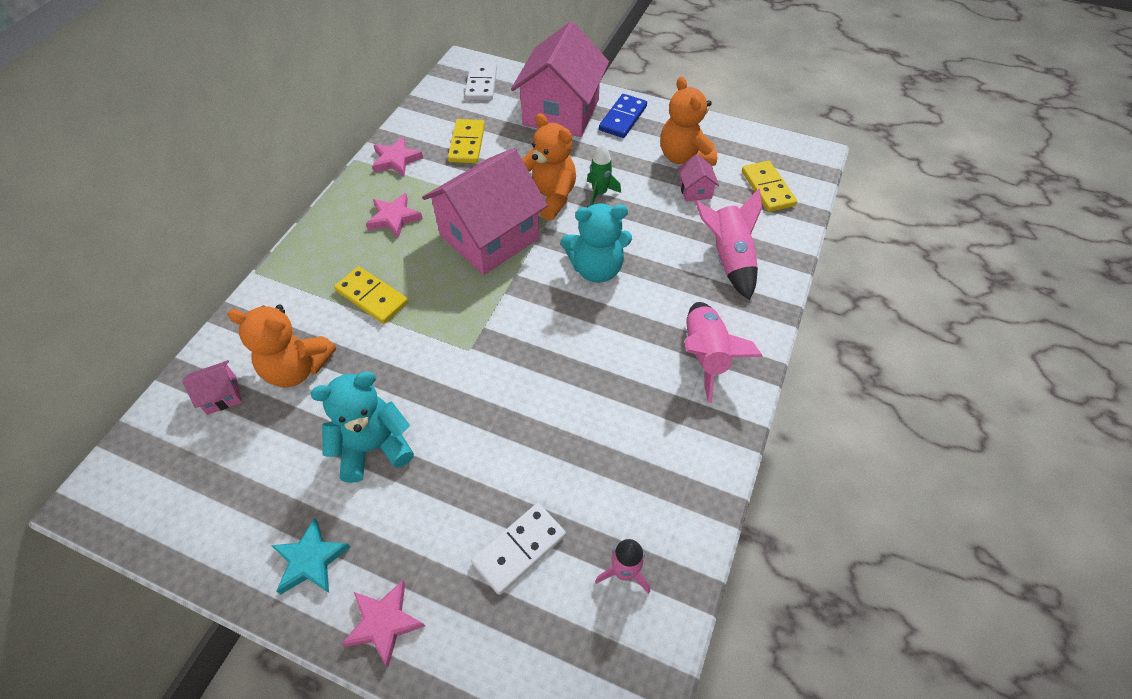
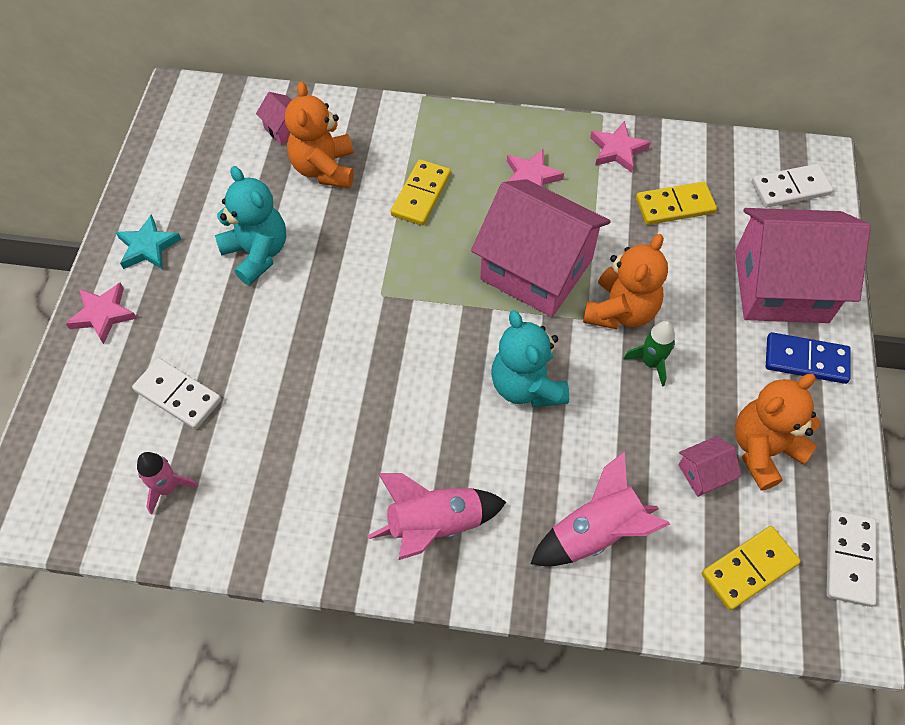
camera: 75 degrees right, 5 degrees up
(767, 142) = (849, 559): none -> white domino

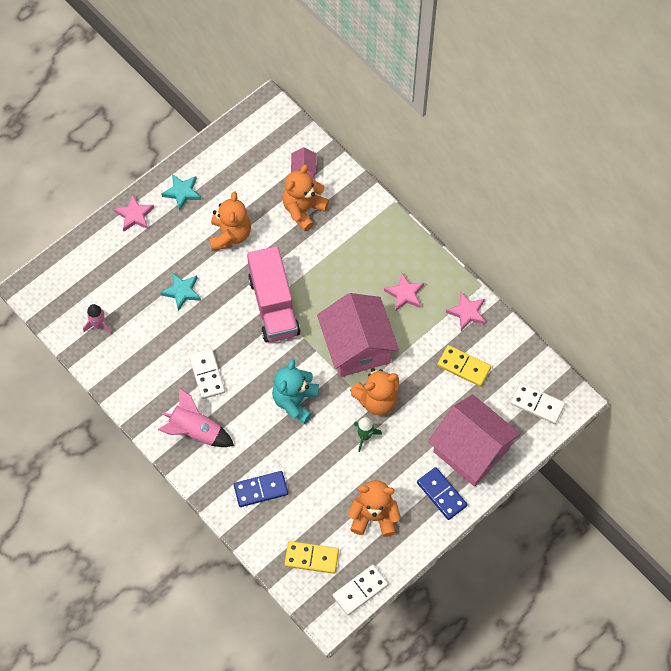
camera: 40 degrees right, 5 degrees up
(178, 395) = (136, 283): white domino -> white domino (207, 374)
(252, 361) = (182, 292): none -> turquoise star
(257, 253) = (230, 235): turquoise teddy bear -> orange teddy bear
(389, 295) = (273, 305): none -> pink truck
(421, 195) = (339, 262): yellow domino -> none
(595, 532) = (261, 489): pink rocket -> blue domino
(703, 473) = (335, 504): pink house -> none

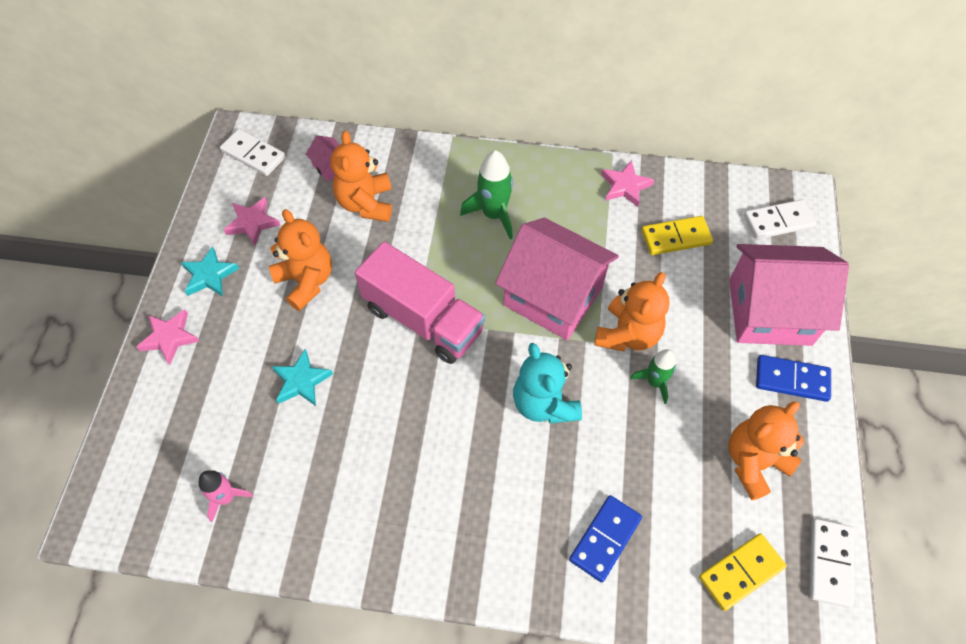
camera: 40 degrees left, 5 degrees down
(196, 431) = (463, 532): pink rocket -> none
(207, 374) = (415, 453): white domino -> white domino (253, 154)
(370, 272) = (494, 214): none -> green rocket
(405, 294) = (548, 211): pink star -> pink star (252, 223)

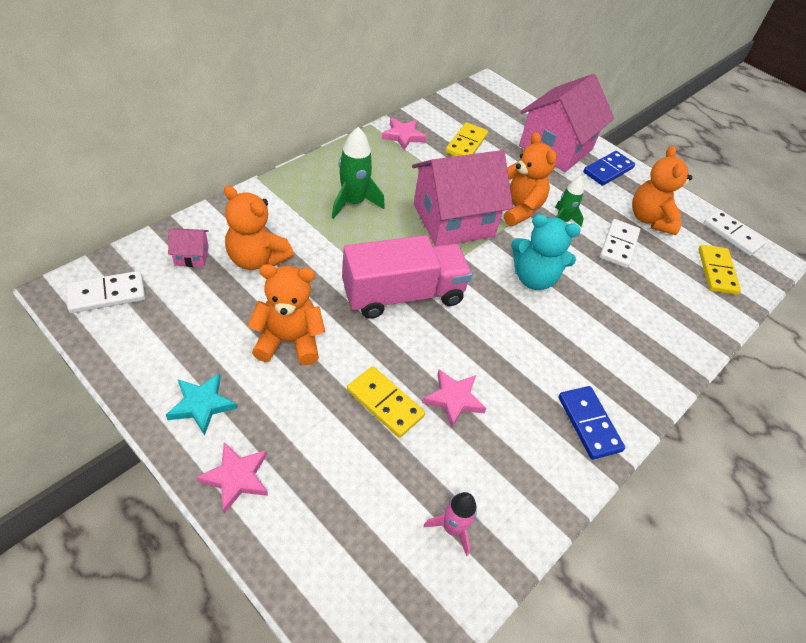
camera: 60 degrees left, 10 degrees down
(252, 223) = (182, 340): pink star -> pink star (454, 399)
(301, 381) = (385, 403): turquoise star -> yellow domino
(605, 539) = (656, 314): blue domino -> blue domino (589, 424)
(778, 221) = (498, 104): white domino -> white domino (618, 245)

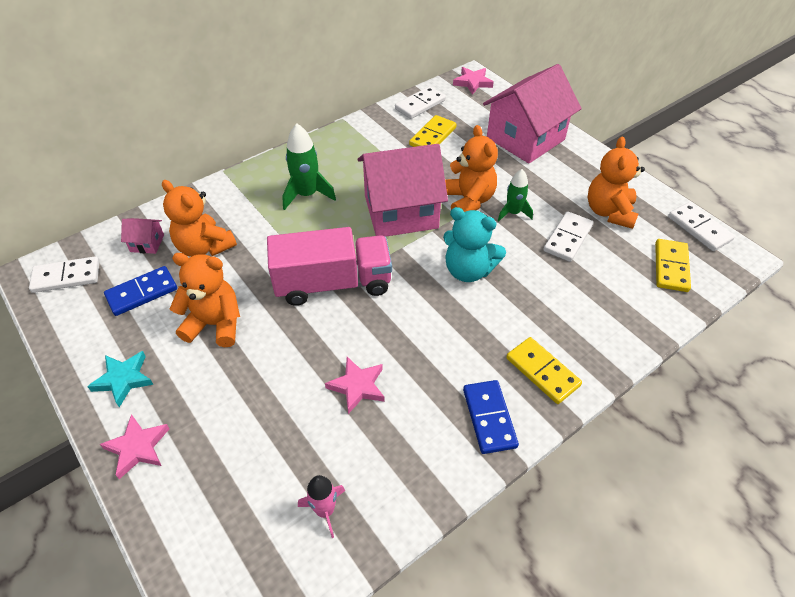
camera: 15 degrees right, 0 degrees up
(385, 403) = (290, 387): yellow domino -> yellow domino (542, 372)
(403, 136) = (371, 129): pink star -> pink star (472, 82)
(446, 111) = (420, 105): none -> white domino
(608, 170) = (576, 161): blue domino -> blue domino (142, 293)

